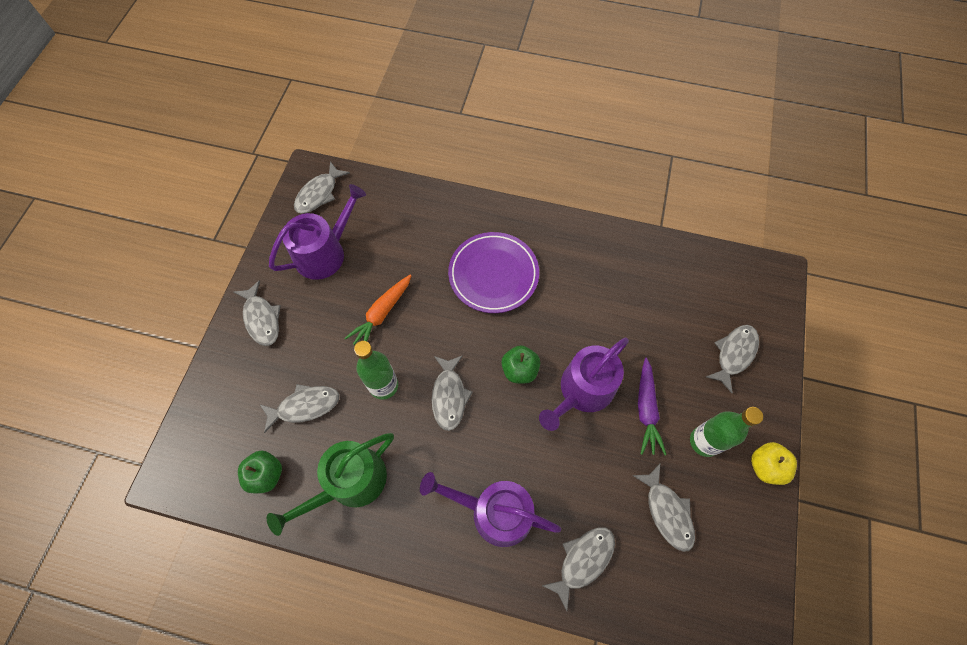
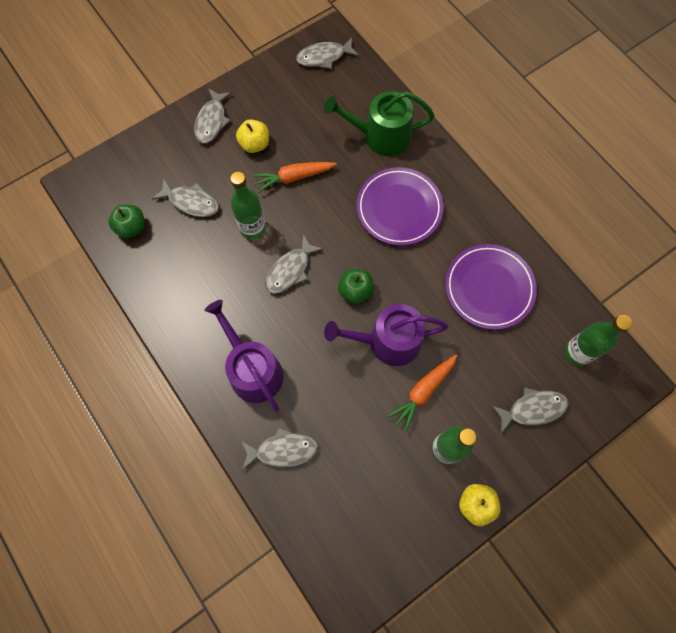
camera: 40 degrees right, 5 degrees up
(321, 310) = (255, 144): none -> yellow apple
(325, 252) = (292, 104): purple watering can -> none
(350, 483) = (177, 274): green watering can -> green watering can (380, 136)
(618, 285) = (489, 288): none -> purple plate
(646, 410) = (423, 392): purple carrot -> orange carrot
(667, 511) = (371, 470): grey fish -> none
(723, 285) = (577, 352): none -> green bottle

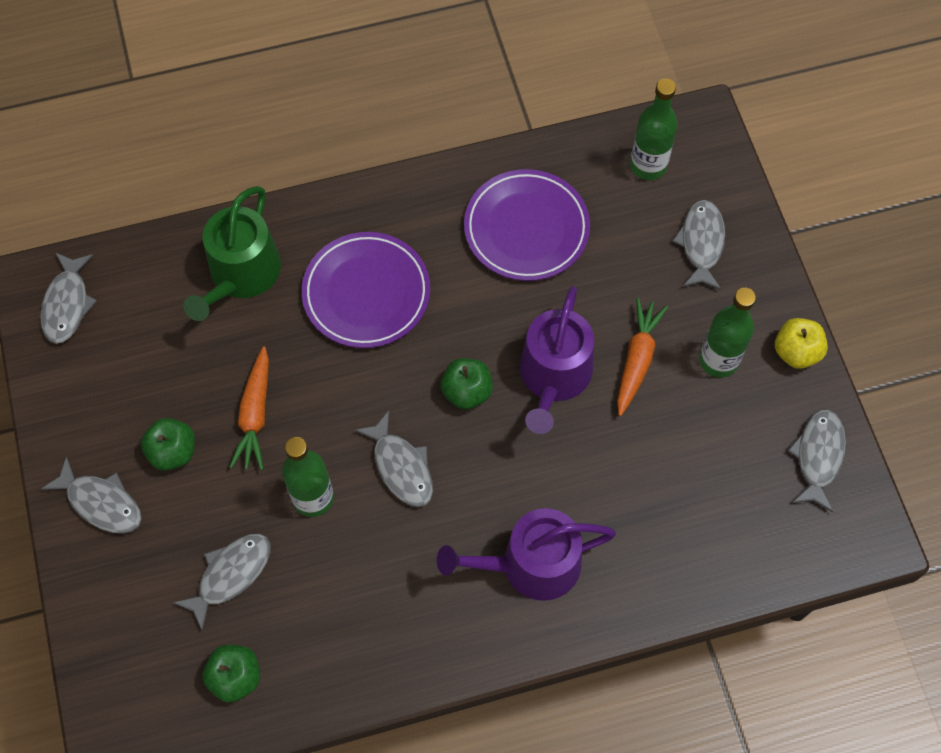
camera: 70 degrees left, 5 degrees down
(255, 144) = (173, 452): yellow apple -> green apple
(282, 450) = (656, 560): grey fish -> grey fish (818, 456)
(423, 392) = (637, 359): orange carrot -> orange carrot turned 135 degrees counterclockwise

